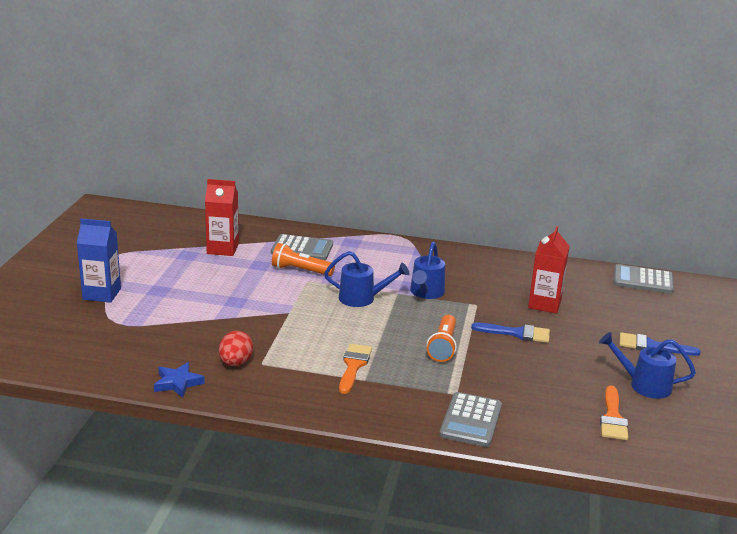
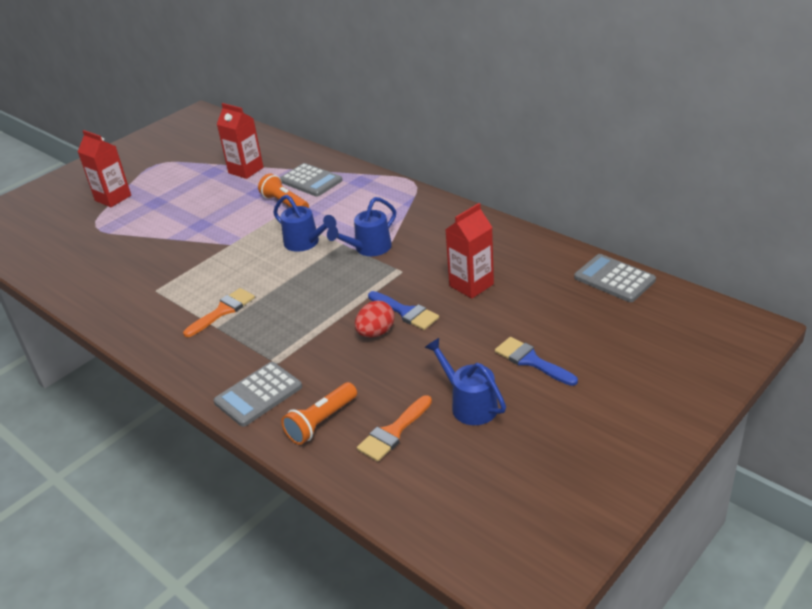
camera: 35 degrees right, 10 degrees up
(102, 294) = (113, 198): blue carton -> red carton
(178, 383) = (77, 293): blue star -> none
(235, 363) = (137, 285): red egg -> red egg (376, 333)
(443, 347) = (320, 310): orange flashlight -> orange flashlight (321, 422)

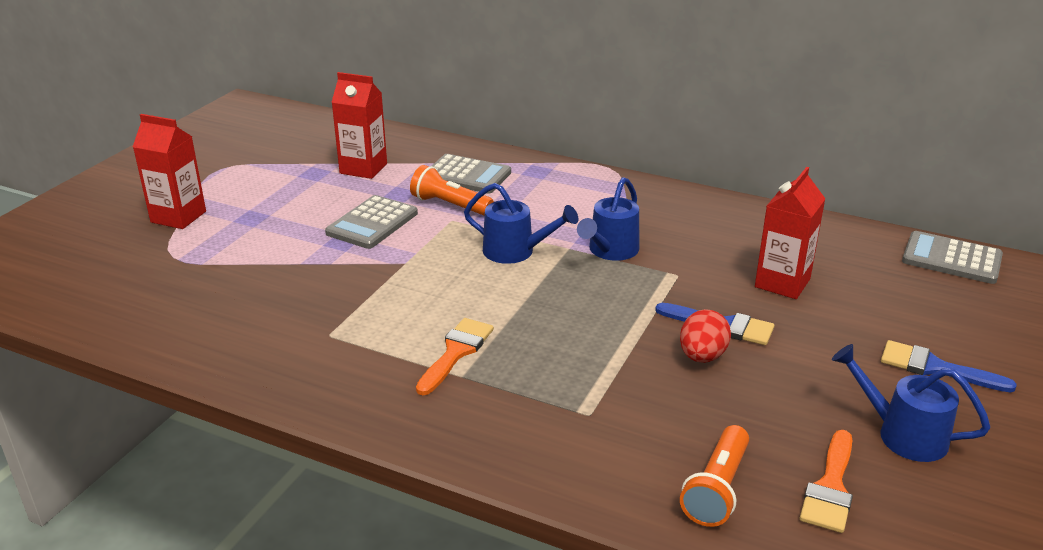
camera: 20 degrees left, 5 degrees down
(258, 394) = (594, 463): grey calculator -> grey calculator (372, 223)

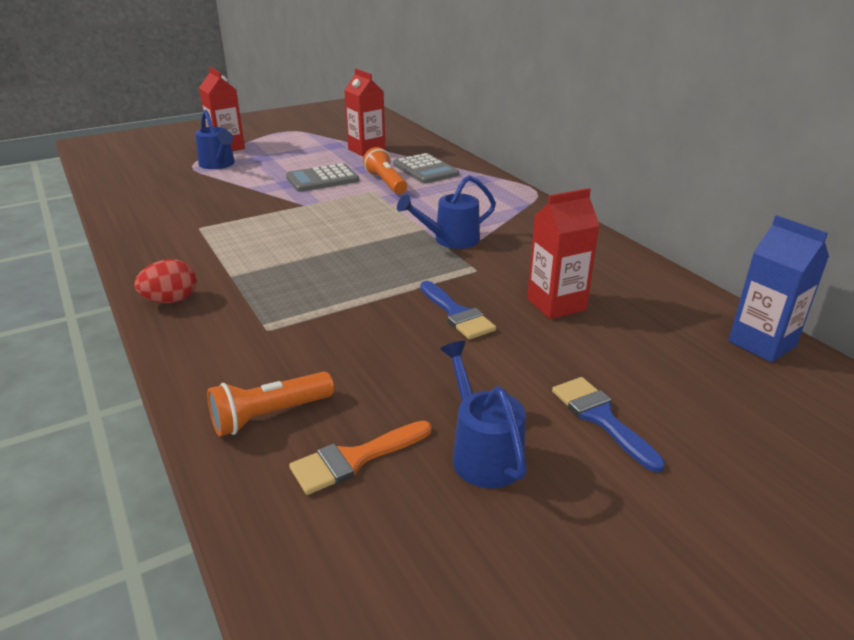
camera: 35 degrees right, 0 degrees up
(456, 352) = (250, 262): orange brush -> none
(516, 252) = (384, 220): blue watering can -> blue watering can (218, 165)
(702, 356) = (406, 327): red egg -> red egg (171, 300)
(951, 259) = (762, 343): grey calculator -> blue carton

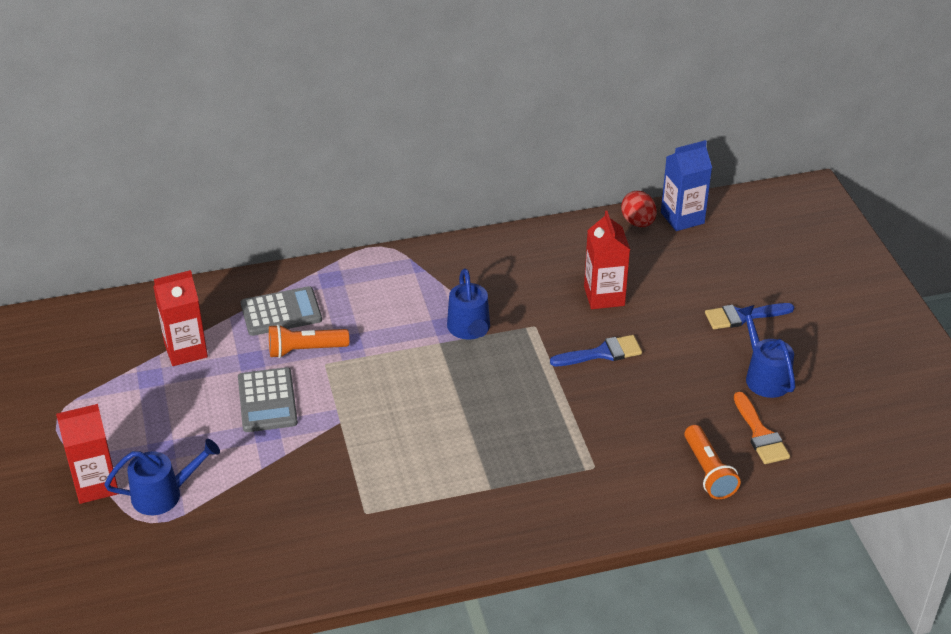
camera: 75 degrees left, 10 degrees up
(171, 300) = (525, 531): red egg -> red egg (638, 222)
(482, 452) = (764, 375): blue watering can -> blue watering can turned 75 degrees clockwise

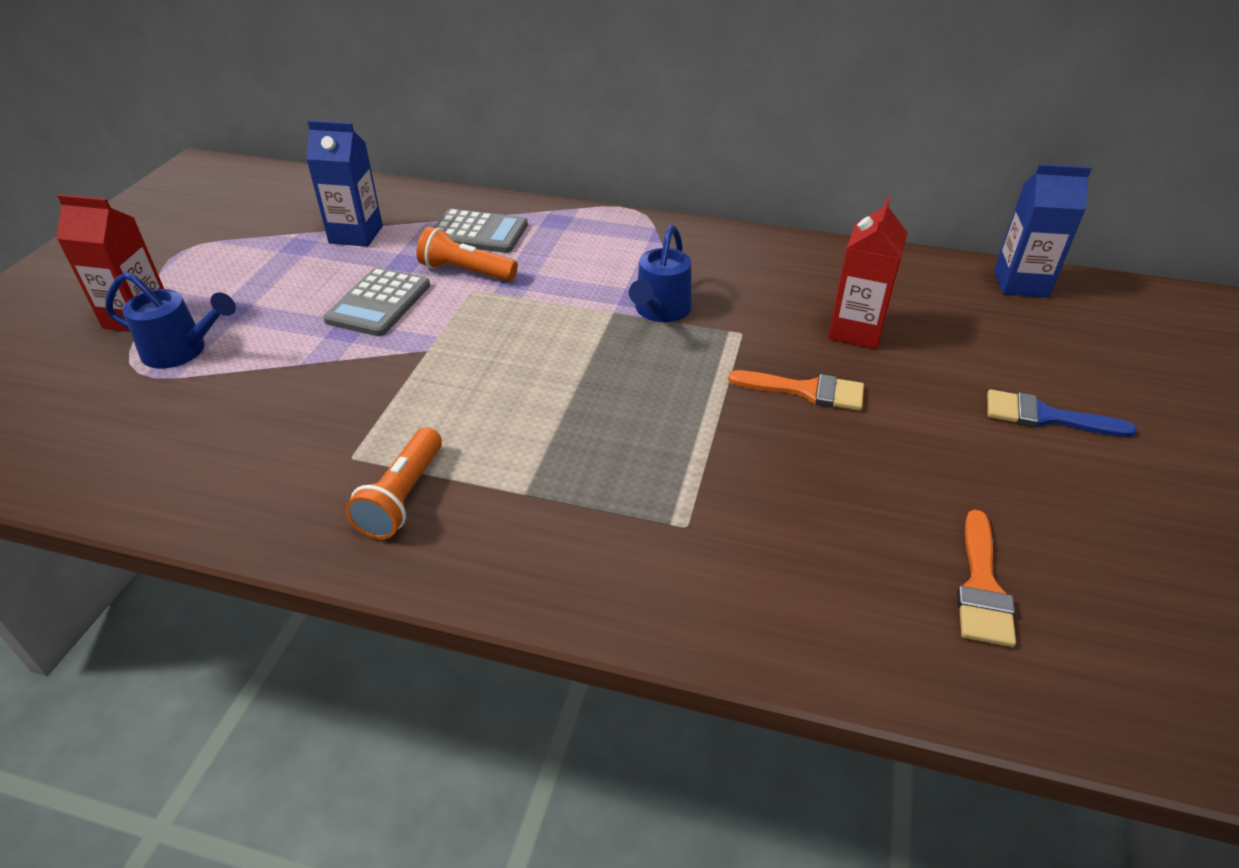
camera: 30 degrees right, 0 degrees up
(186, 350) = (356, 235): red carton -> blue carton
(602, 353) = (806, 391): blue brush -> orange brush
(638, 222) = (956, 271): red egg -> none
(708, 472) = (857, 608): orange flashlight -> orange flashlight (403, 497)
(764, 375) = (1036, 505): blue watering can -> none

